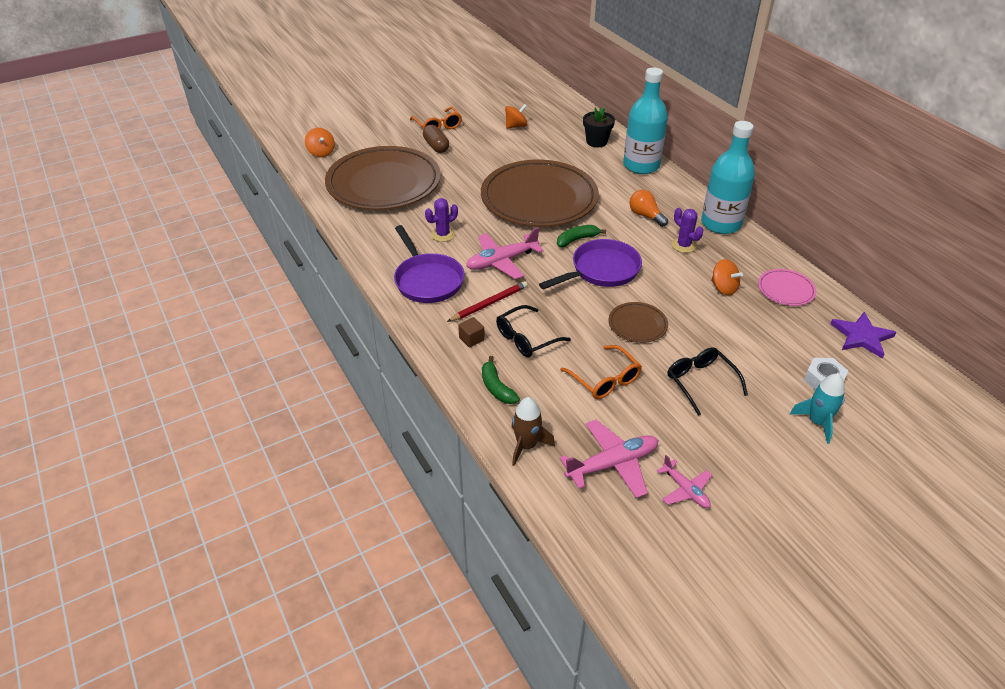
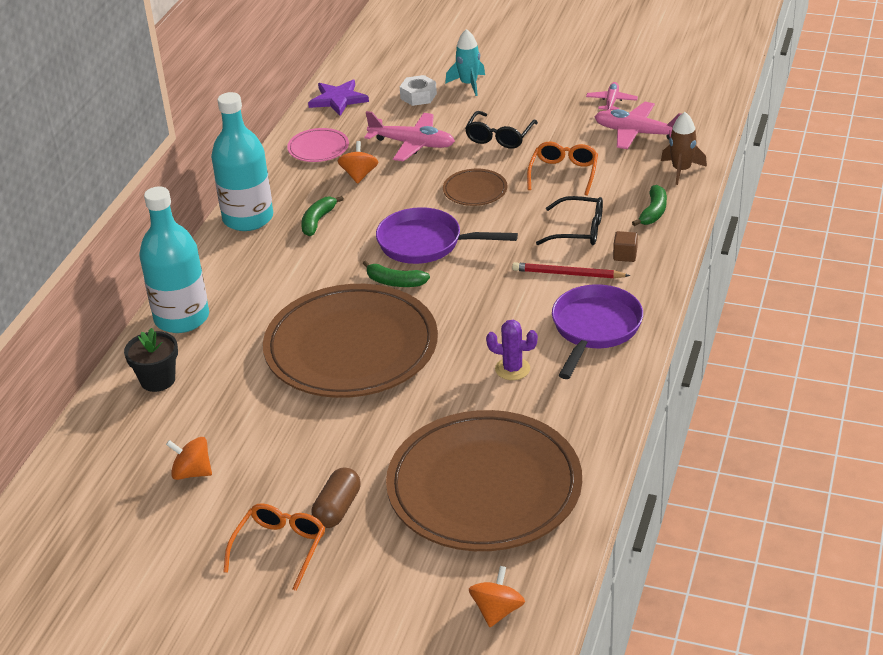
camera: 130 degrees left, 5 degrees down
(501, 261) = (498, 304): pink plane -> pink plane (412, 144)
(645, 216) = (292, 265): orange light bulb -> none
(684, 245) = (317, 221): purple cactus -> green banana

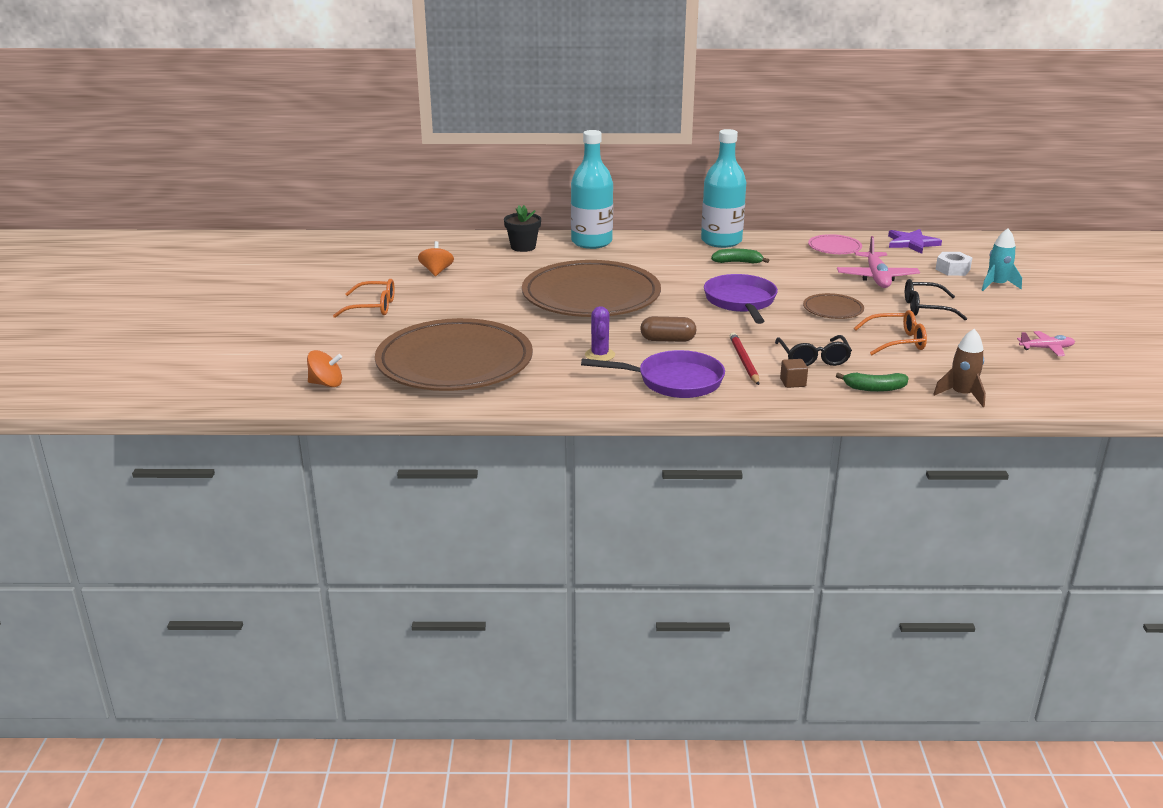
camera: 70 degrees right, 10 degrees down
(337, 508) = (416, 318): brown capsule -> brown capsule (667, 340)
(359, 175) = (812, 266): orange spinning top -> none
(395, 282) = (681, 298): green banana -> none
(637, 133) = (1004, 366): pink plane -> none

